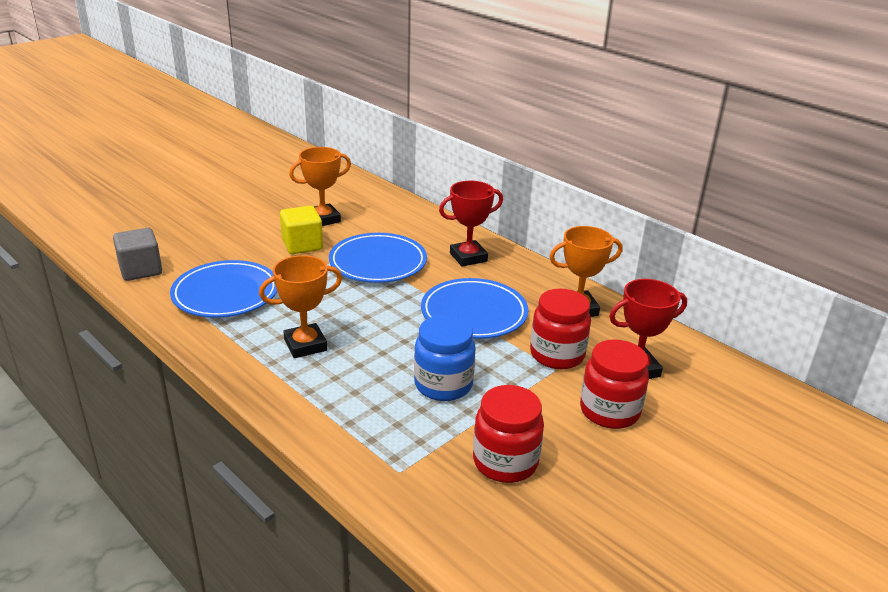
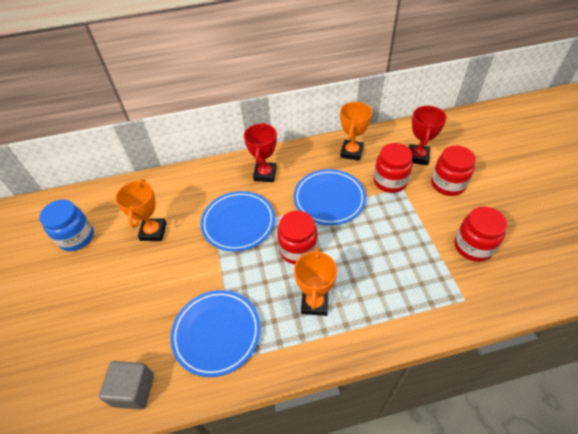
camera: 55 degrees left, 20 degrees up
(302, 245) = (181, 258): yellow cube -> none
(372, 312) = (298, 250): none -> red jar
(443, 385) = (394, 245): blue jar -> blue jar (77, 237)

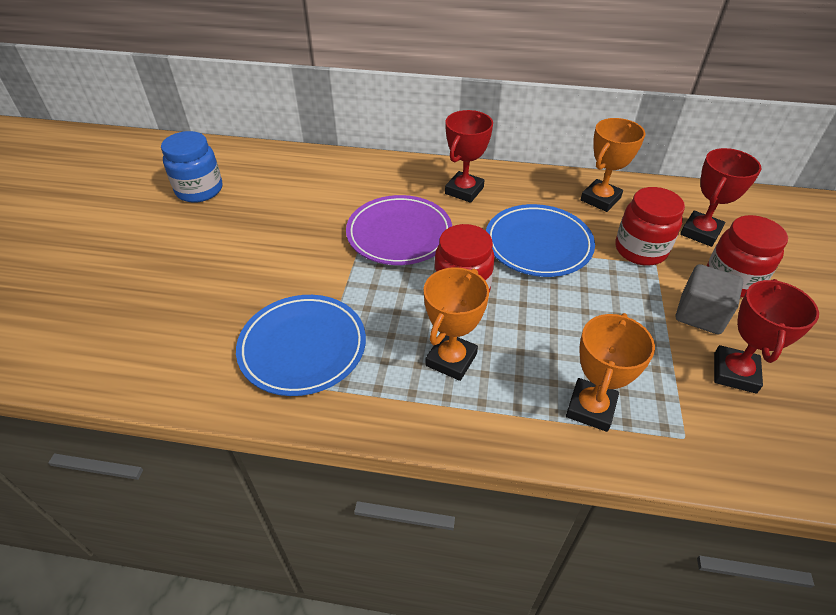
camera: 20 degrees right, 5 degrees down
(134, 390) = (170, 372): grey cube -> grey cube (700, 314)
(153, 231) = (289, 211): orange trophy -> orange trophy (590, 408)
(238, 223) = (399, 234): blue plate -> purple plate
(473, 246) = (734, 373): red jar -> red trophy

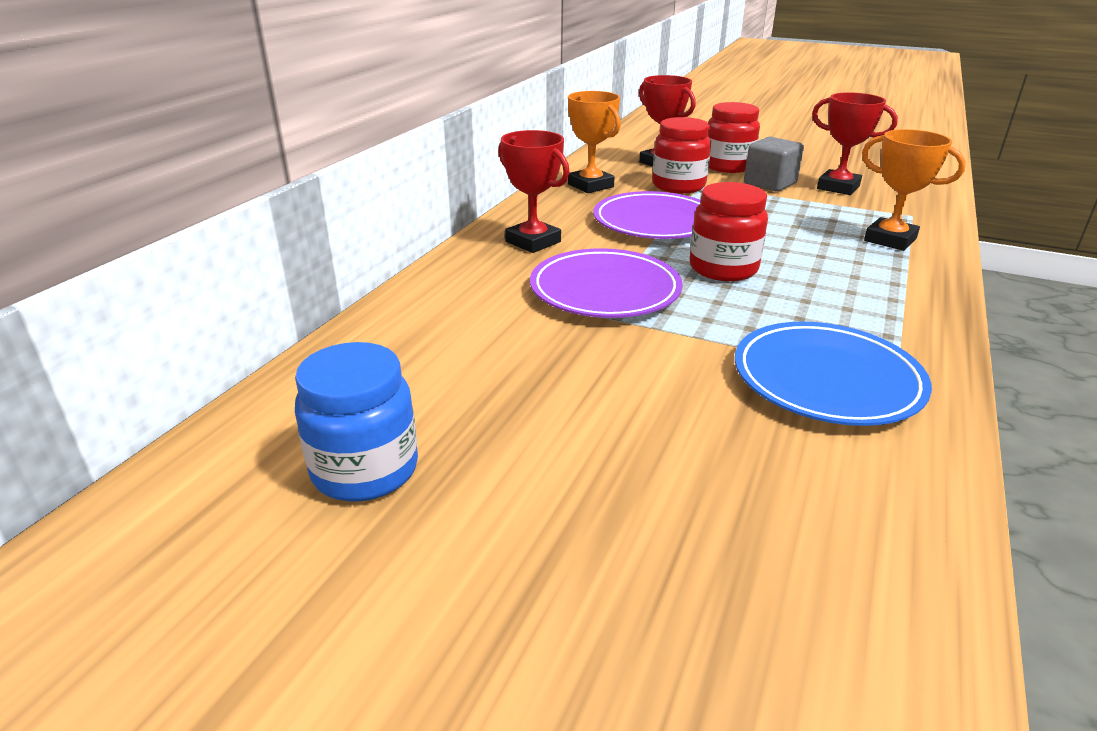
camera: 75 degrees left, 15 degrees down
(451, 359) = (837, 289): orange trophy -> none
(538, 244) = (655, 222): blue plate -> purple plate

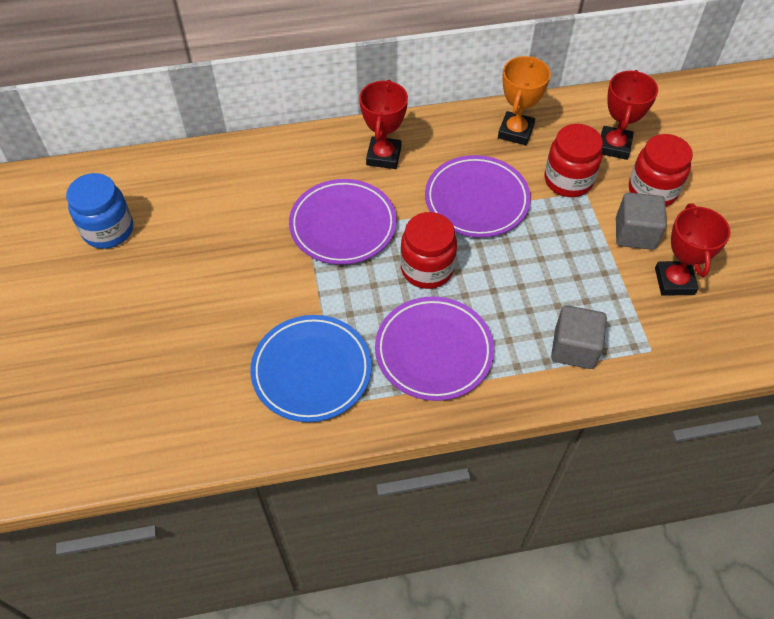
camera: 55 degrees right, 25 degrees up
(847, 299) = (434, 351): none -> purple plate
(890, 240) = (574, 348): orange trophy -> grey cube

